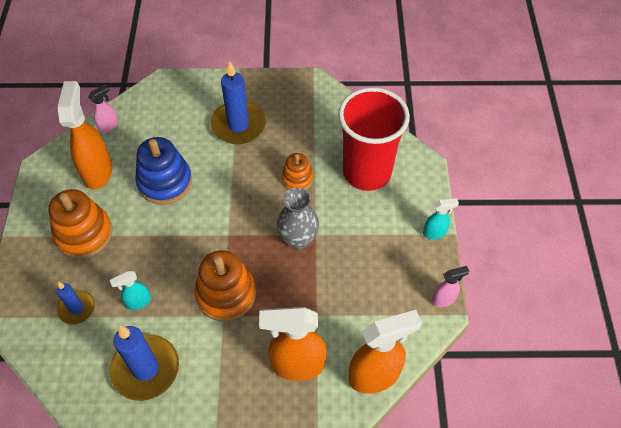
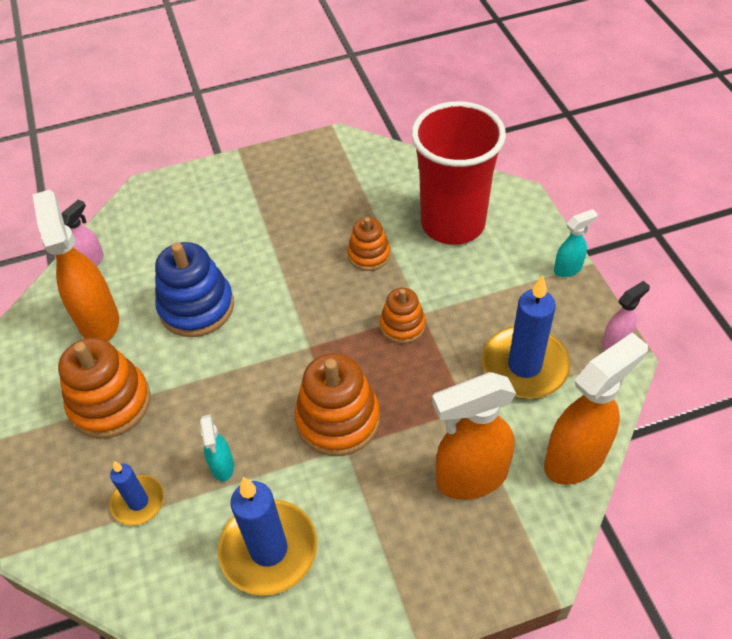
camera: 15 degrees left, 5 degrees down
(138, 302) = (222, 466): turquoise spray bottle -> turquoise spray bottle turned 60 degrees counterclockwise
(238, 125) = (265, 214): blue candle -> blue candle (524, 366)
(298, 239) = (402, 325): grey vase -> orange stacking toy

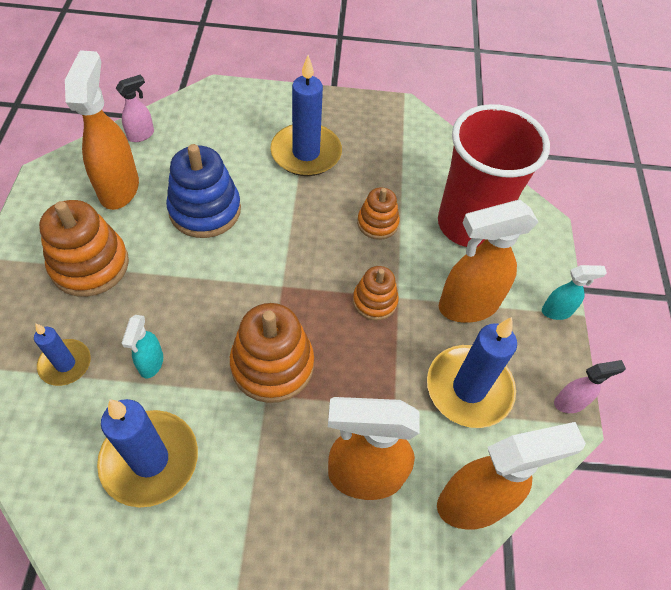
camera: 15 degrees right, 5 degrees up
(267, 216) = (306, 153): none -> blue candle
(487, 296) = (467, 306): none -> orange spray bottle

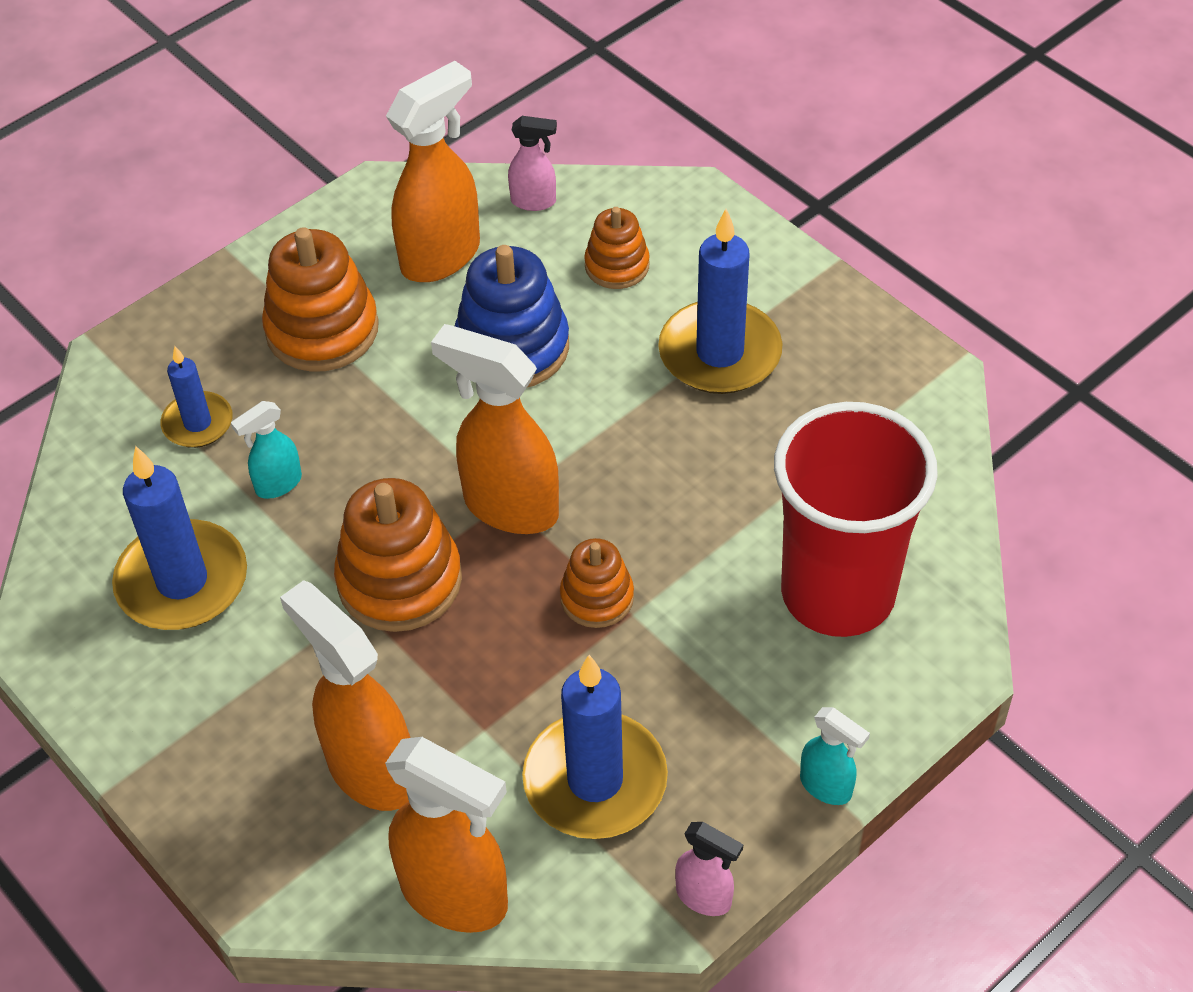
camera: 50 degrees right, 5 degrees down
(377, 223) = (712, 506): orange stacking toy -> orange stacking toy (617, 266)
(467, 306) = (709, 689): orange spray bottle -> orange spray bottle (509, 506)

